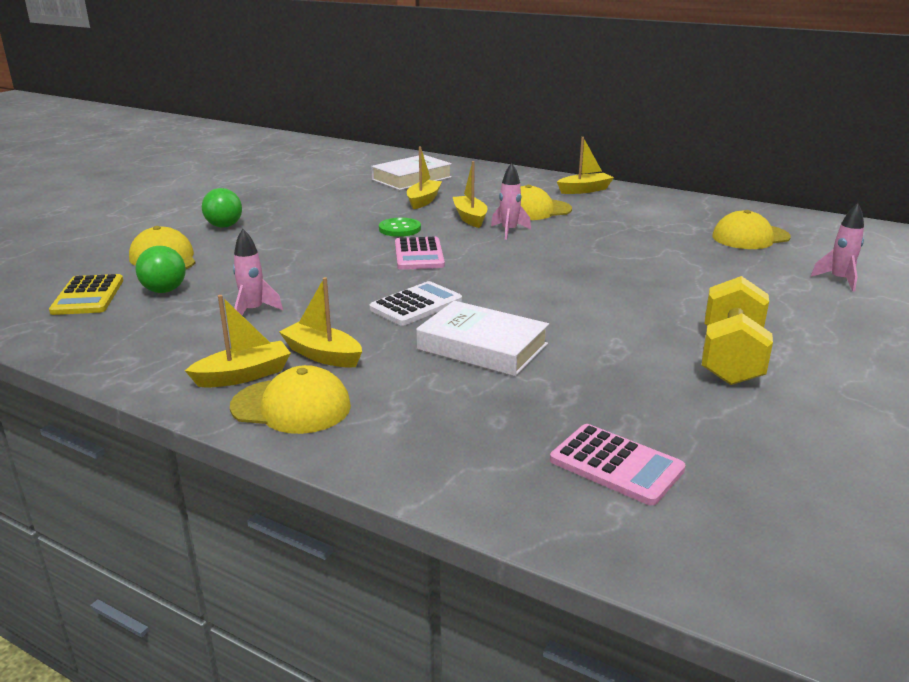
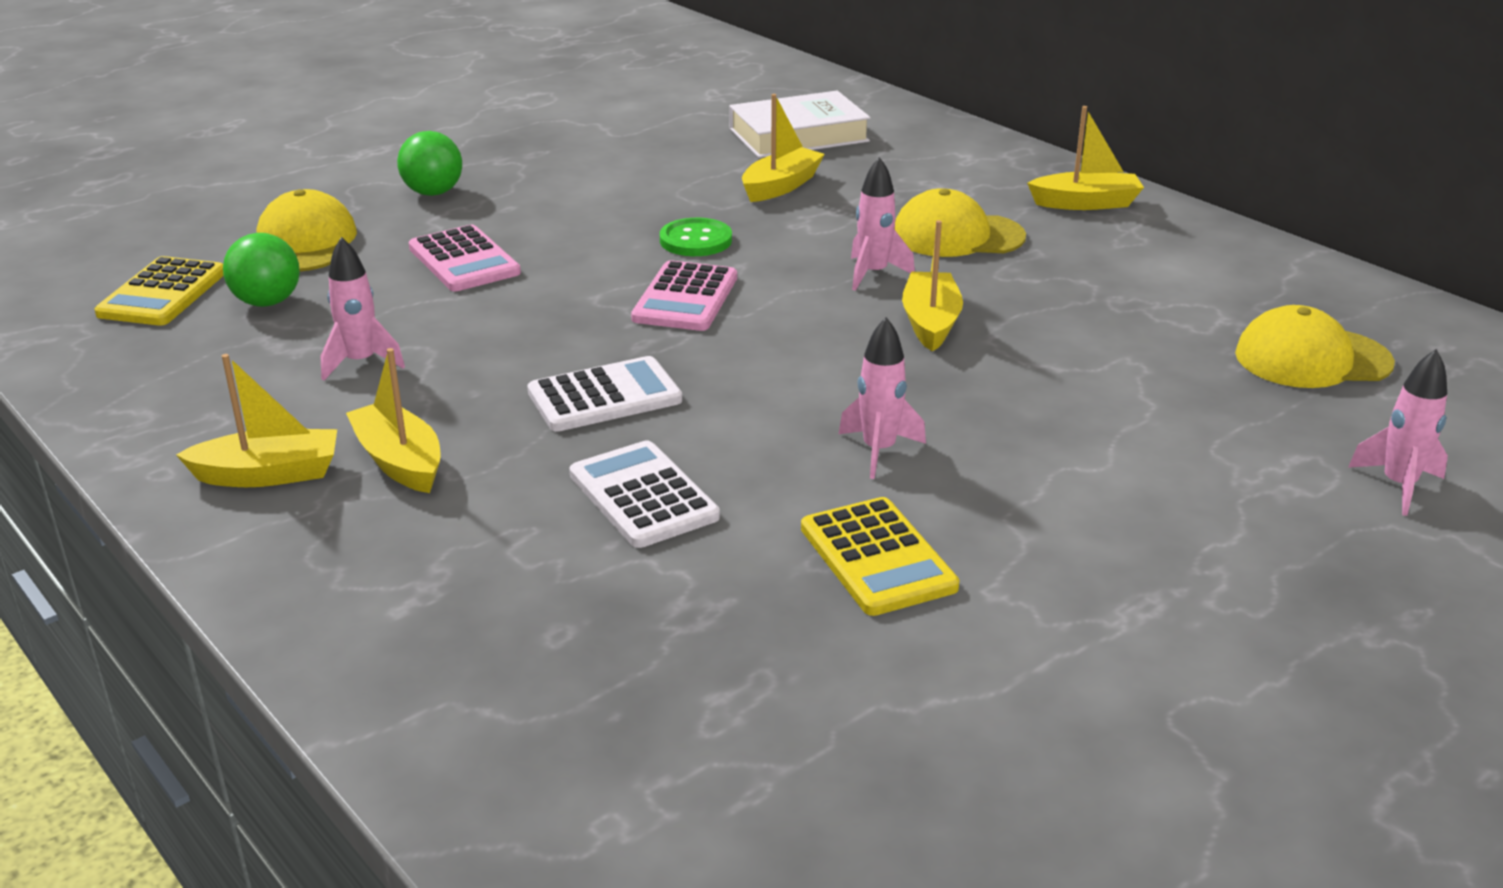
camera: 20 degrees right, 5 degrees up
(291, 406) = (293, 541): yellow cap -> none
(470, 218) = (830, 235): yellow boat -> yellow boat (930, 323)
(482, 347) = (643, 496): white book -> white calculator
(588, 305) = (878, 451): none -> pink rocket
(616, 465) = (669, 754): pink calculator -> pink calculator (464, 260)
(634, 352) = (877, 558): none -> yellow calculator
(731, 358) = (1034, 605): yellow dumbbell -> none

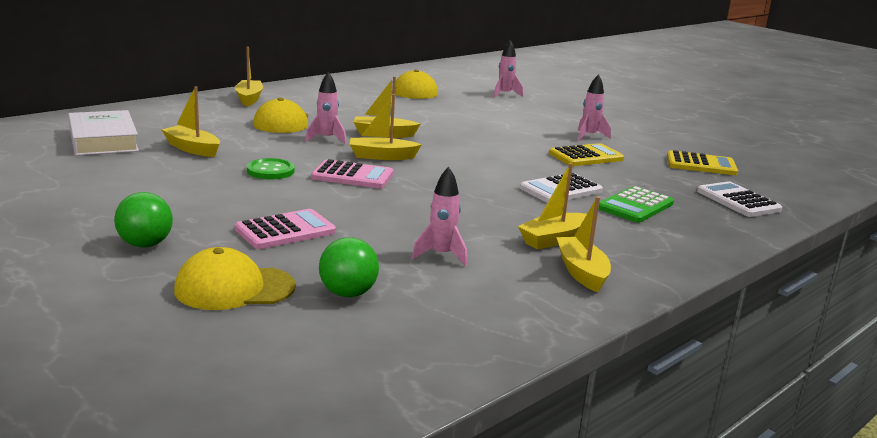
camera: 95 degrees left, 10 degrees down
(163, 293) = (327, 340): yellow calculator -> yellow calculator (701, 165)
(554, 580) = (635, 206): none -> green calculator
(604, 396) = (470, 195): white calculator -> white calculator (738, 201)
(794, 321) = (382, 156): none -> yellow boat
(878, 451) = (506, 151): pink rocket -> pink rocket (589, 136)

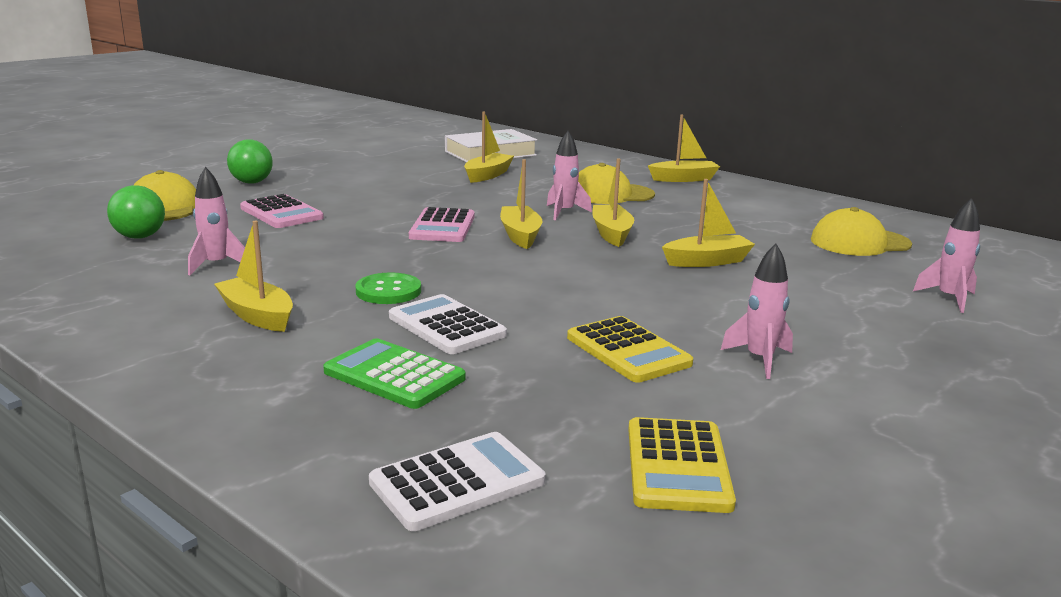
camera: 85 degrees right, 0 degrees up
(270, 171) = (440, 200): green button -> green button (388, 291)
(582, 272) = (155, 327): yellow boat -> yellow boat (707, 261)

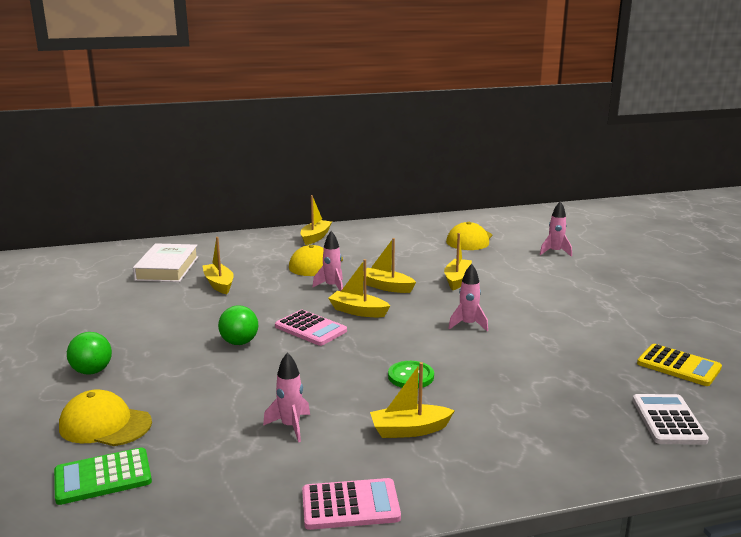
camera: 55 degrees left, 0 degrees up
(140, 237) = (176, 449): green ball -> green ball (239, 342)
(281, 213) = (199, 376): pink calculator -> pink calculator (350, 505)
(394, 375) = (539, 406): green calculator -> green calculator (103, 477)
(446, 326) = (483, 373): white calculator -> none
(628, 351) = (555, 337): yellow calculator -> none
(759, 359) = (588, 313): pink rocket -> pink rocket (468, 325)

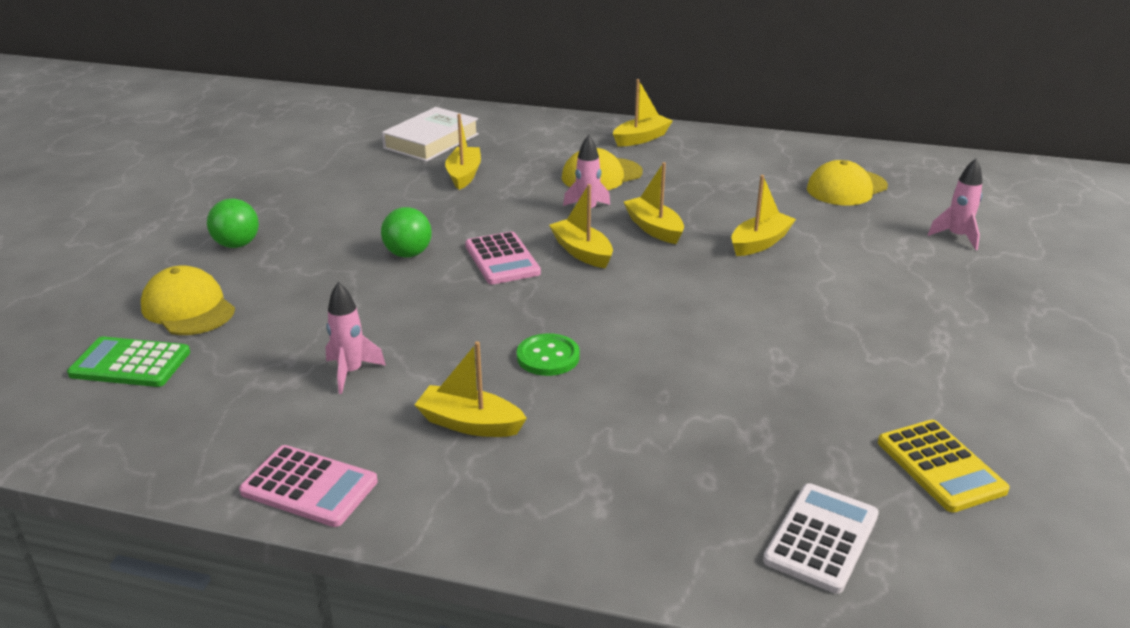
camera: 30 degrees right, 10 degrees up
(468, 325) = (699, 310): pink rocket -> none

